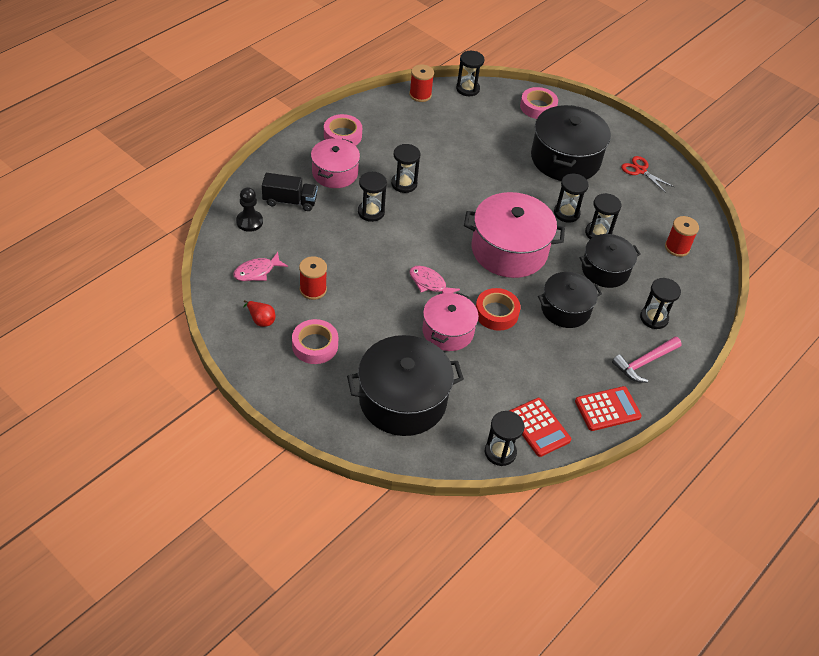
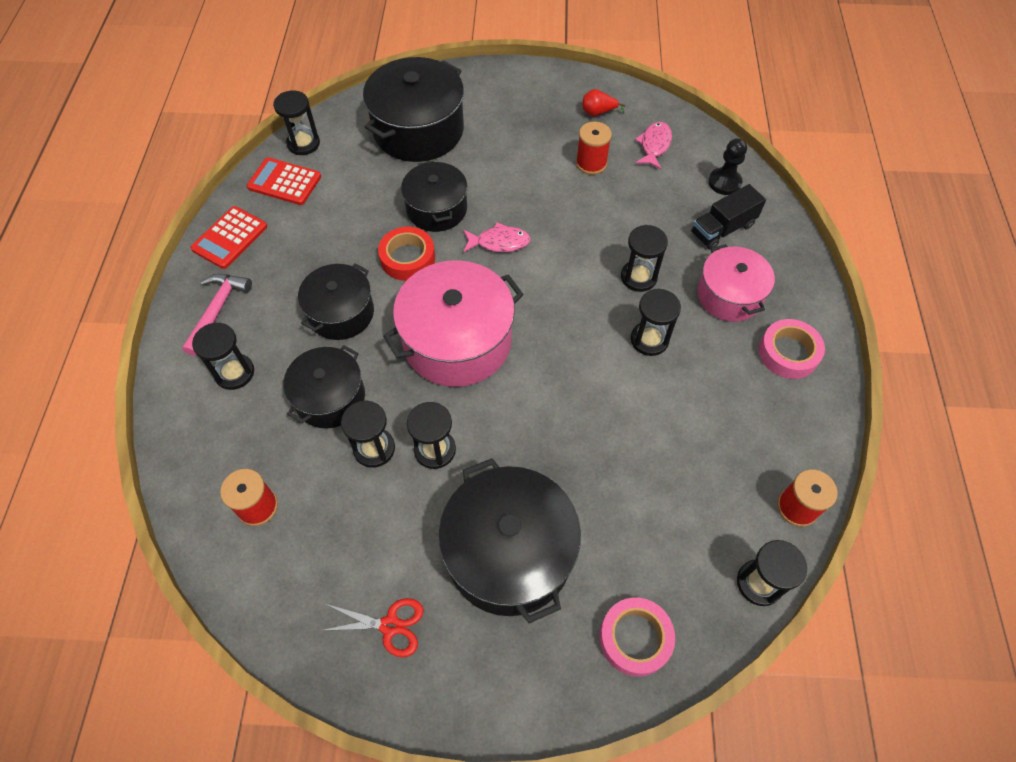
camera: 145 degrees right, 10 degrees up
(315, 345) = (532, 123): pink tape -> none
(448, 331) = (436, 209): pink pot -> black pot

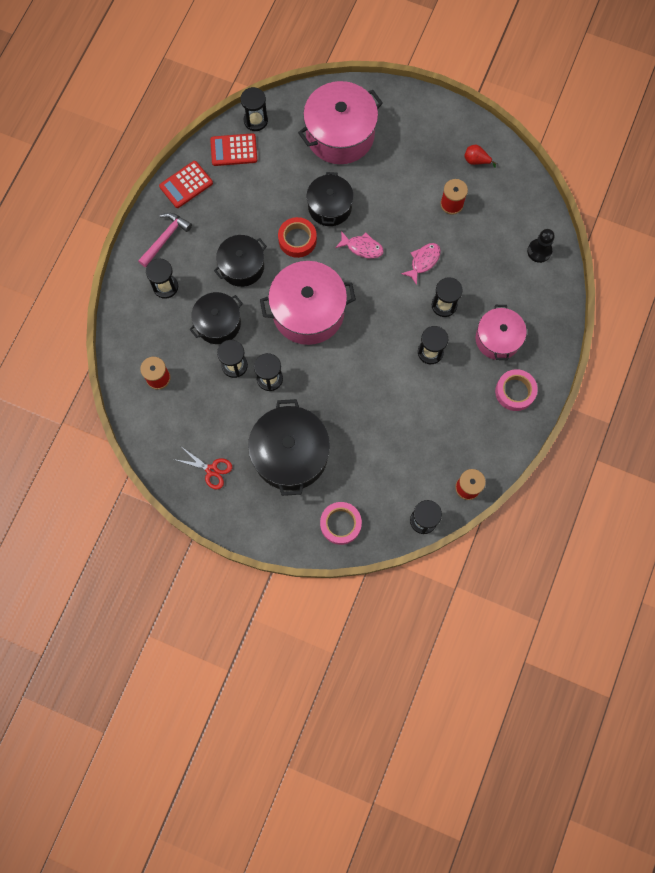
camera: 20 degrees right, 15 degrees up
(284, 182) = (234, 150): red calculator -> red calculator turned 45 degrees counterclockwise
(418, 130) = (340, 134): black pot -> pink pot
(654, 145) = (504, 203): pink fish -> pink fish (423, 261)
(722, 229) = (518, 288): black truck -> none

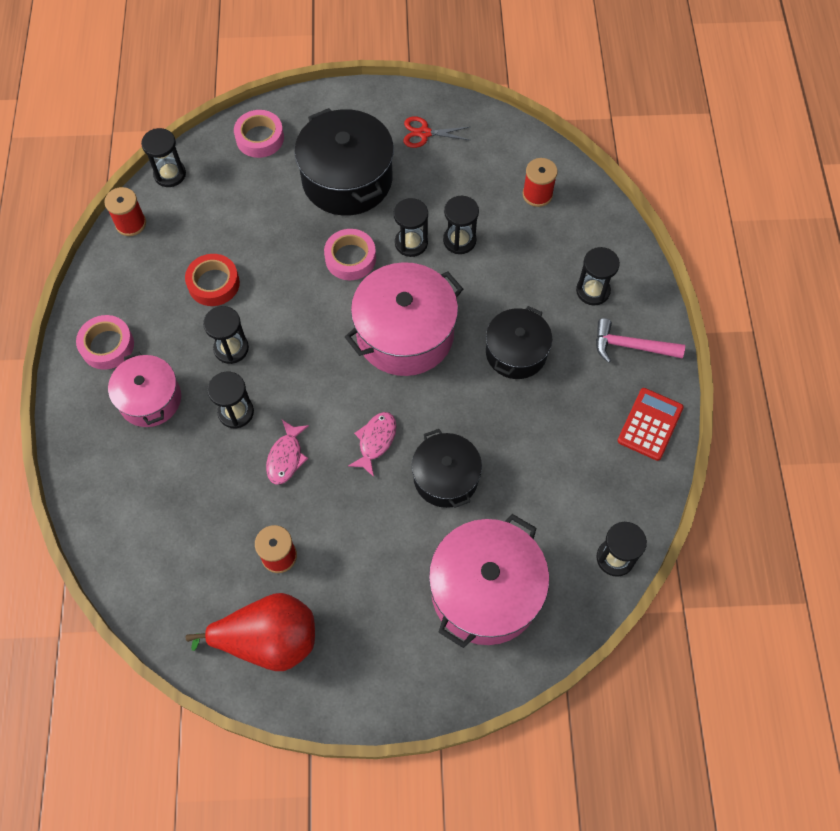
camera: 155 degrees right, 10 degrees down
(165, 238) = (630, 346): pink hammer -> pink hammer turned 90 degrees clockwise
(218, 323) = (505, 276): black pot -> none
(234, 150) = (618, 500): red calculator -> none
(297, 240) = (465, 415): red tape -> red tape (213, 283)
(318, 385) = (350, 258): none -> pink tape
(362, 247) = (375, 441): pink fish -> pink fish turned 120 degrees clockwise
(476, 161) = (268, 640): red pear -> red pear, size x2.37
(539, 251) = (130, 540): black pawn -> none

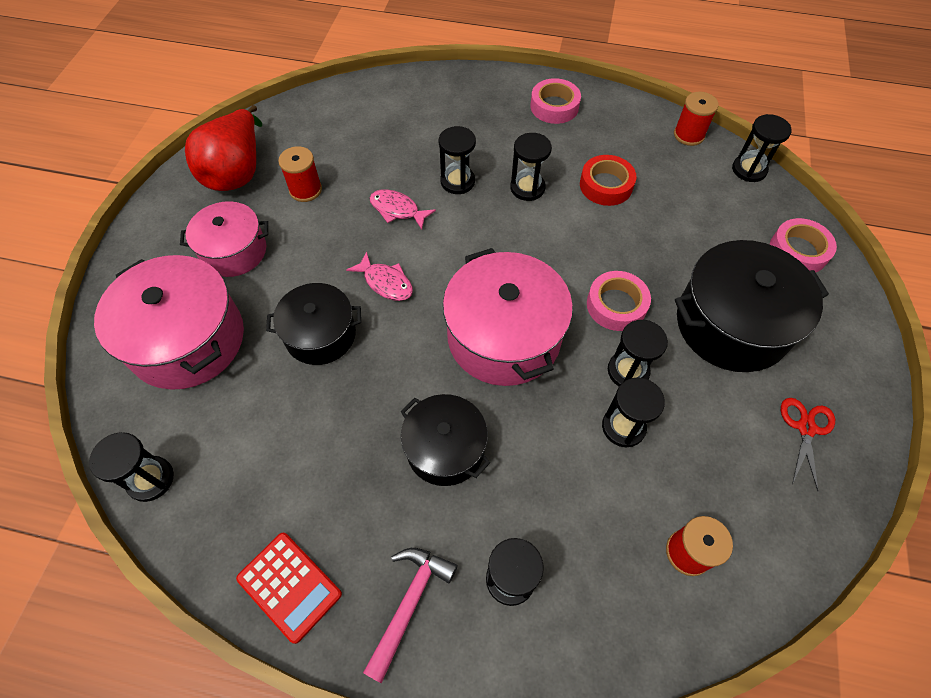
camera: 105 degrees right, 5 degrees down
(150, 399) = (491, 127): pink pot -> pink pot (234, 251)

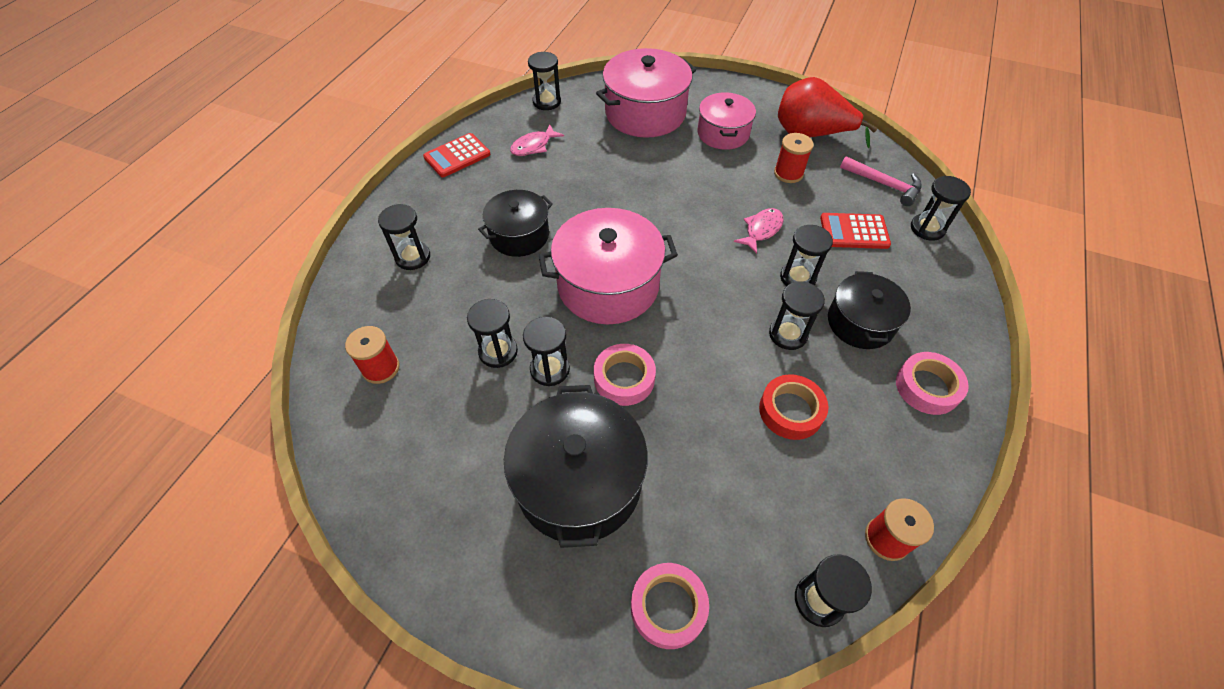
camera: 100 degrees right, 5 degrees down
(320, 335) = (635, 176): black pot -> black pot (860, 322)
(377, 93) = (927, 228): none -> black hourglass
(386, 282) = (679, 216): pink fish -> pink fish (533, 146)
(388, 141) = (854, 231): none -> red calculator
(409, 603) = (422, 206): pink hammer -> pink hammer (884, 184)
(806, 428) = (444, 508): red scissors -> none

